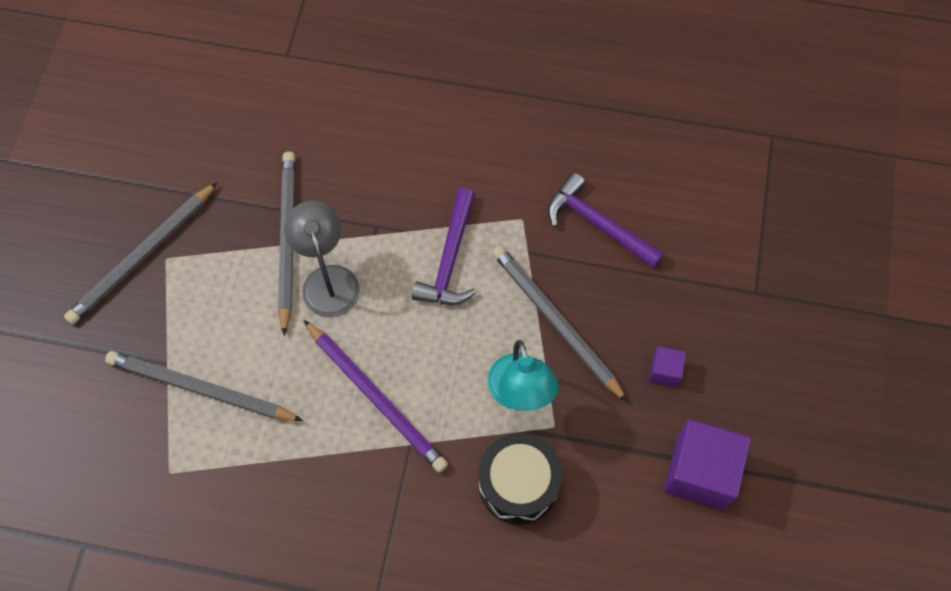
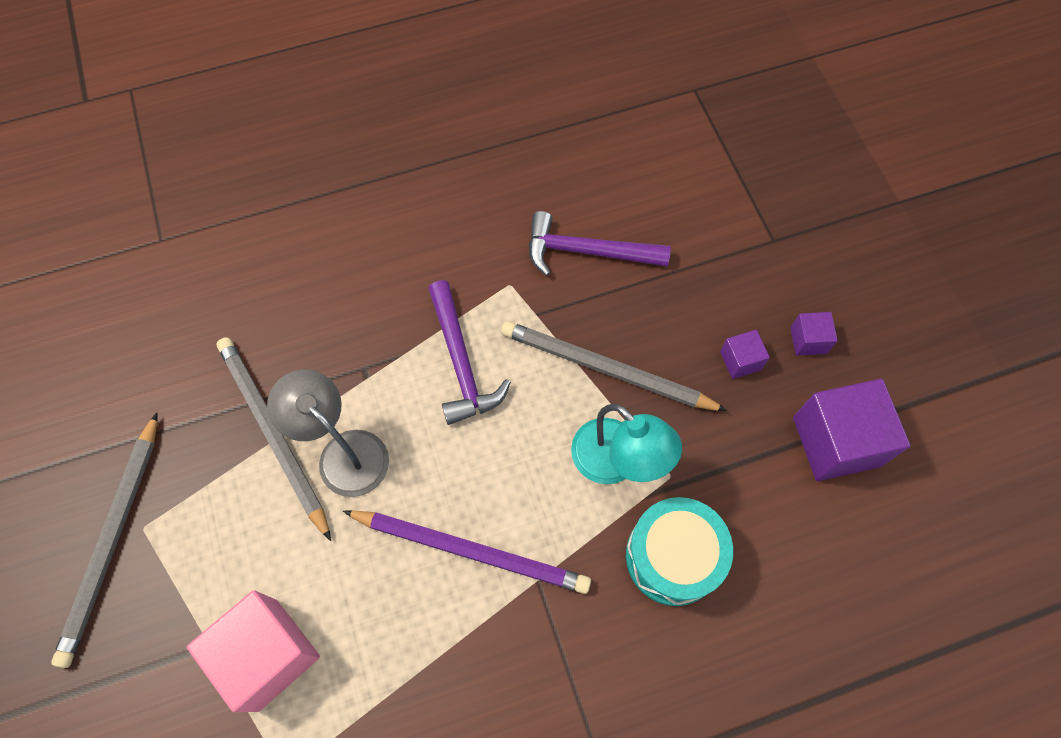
camera: 30 degrees left, 0 degrees up
(200, 389) = (267, 654): grey pencil -> pink cube
(518, 484) = (673, 557): black drum -> turquoise drum
(730, 385) = (808, 340): none -> purple cube

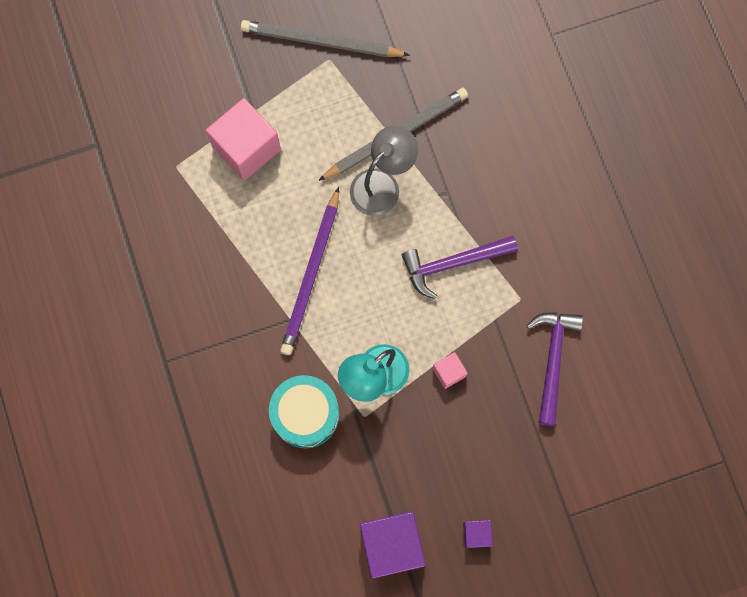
camera: 90 degrees right, 10 degrees up
(606, 369) = (449, 372): grey pencil -> pink cube
(740, 360) = (457, 477): purple cube -> none

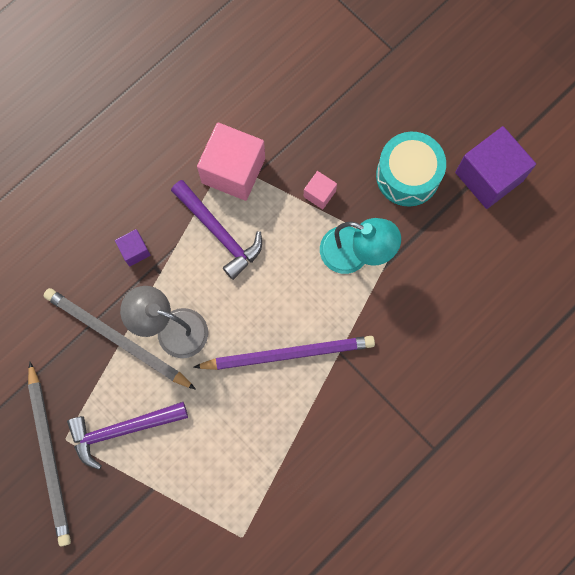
camera: 115 degrees left, 0 degrees up
(246, 148) = (192, 476): pink cube -> pink cube (233, 170)
(305, 414) = (417, 298): turquoise drum -> turquoise drum (407, 175)
(476, 534) = (444, 114): purple cube -> purple cube (134, 251)
(553, 360) = (267, 113): purple hammer -> purple hammer (122, 429)

